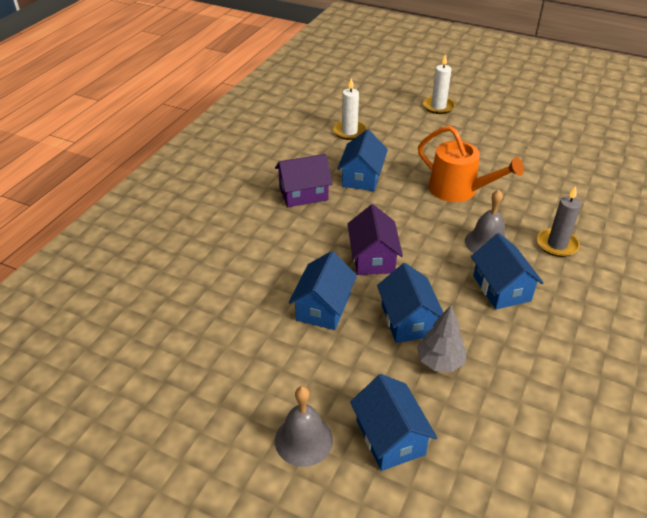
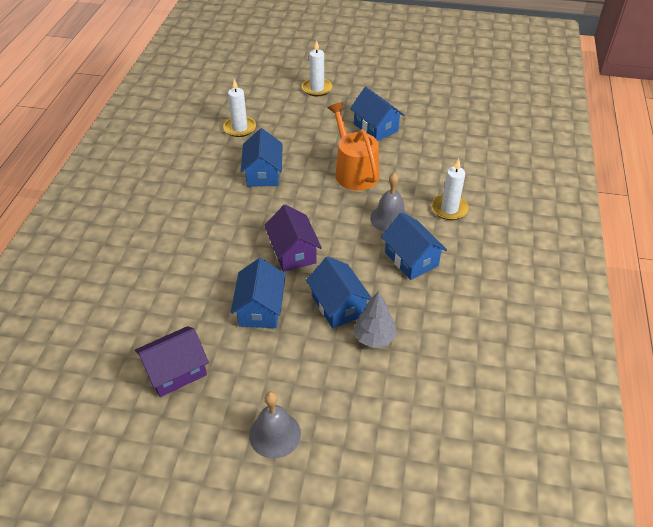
camera: 15 degrees left, 5 degrees up
(303, 194) = (212, 200): purple house -> purple house (176, 371)
(390, 437) = (348, 414): blue house -> blue house (376, 127)
(458, 190) = (354, 171): orange watering can -> orange watering can turned 135 degrees counterclockwise
(557, 244) = (449, 209): grey candle -> white candle

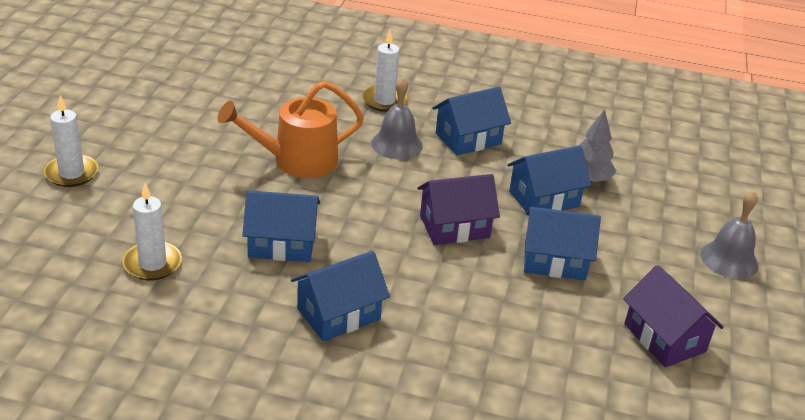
camera: 90 degrees left, 10 degrees down
(376, 127) = (201, 131): blue house -> blue house (338, 314)

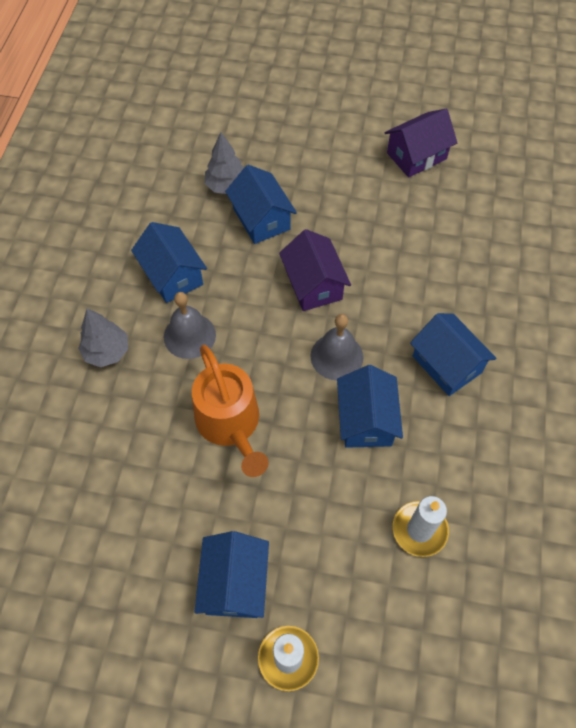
camera: 90 degrees left, 25 degrees up
(384, 101) = (107, 352): white candle -> grey tree
(554, 261) = (344, 215): blue house -> blue house (234, 583)
(729, 259) = (319, 108): grey bell -> grey bell (336, 356)

